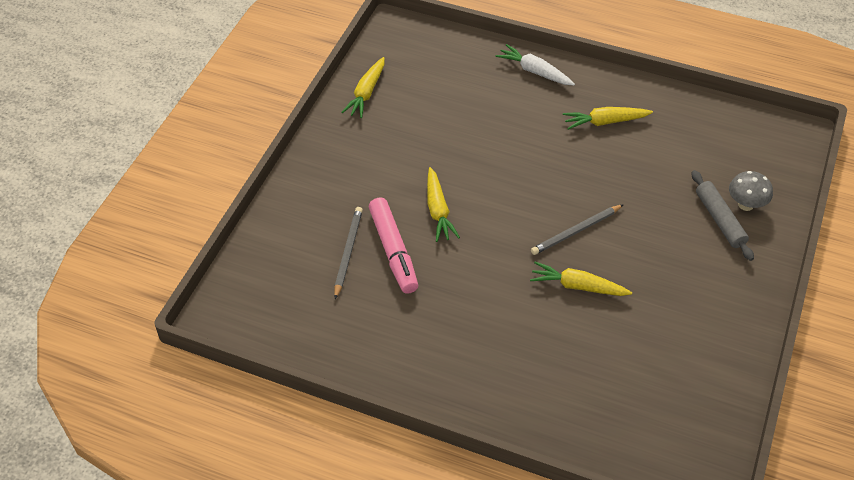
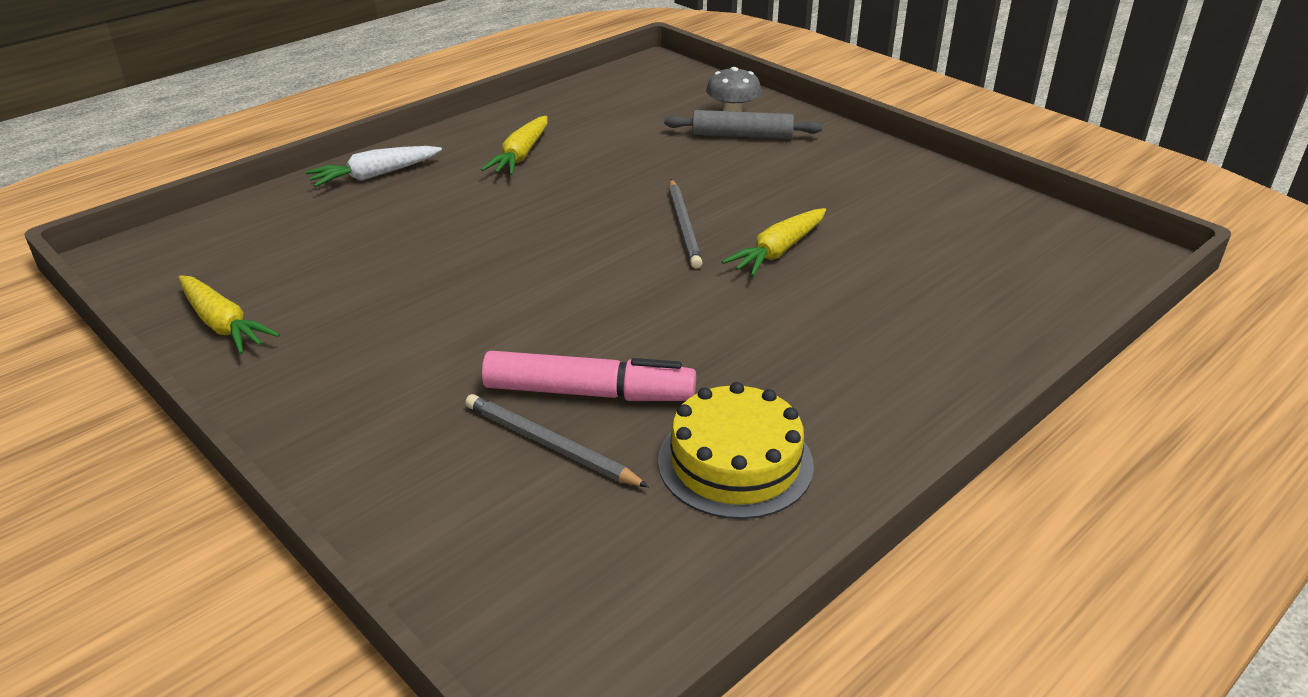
camera: 65 degrees left, 15 degrees down
(373, 327) = (735, 462): none -> yellow cake
(438, 210) = (545, 325): yellow carrot -> none

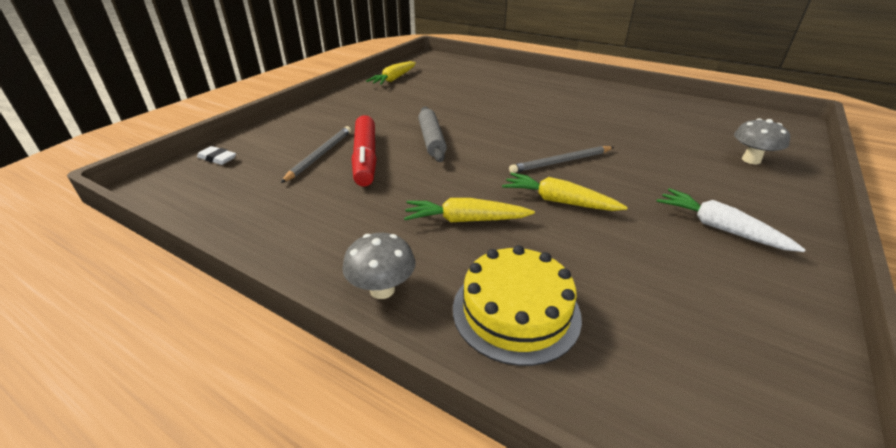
camera: 75 degrees right, 0 degrees up
(375, 175) = (535, 79): white carrot -> white carrot (719, 228)
(489, 592) = (217, 158): none -> white eraser
(521, 156) = (595, 104): yellow carrot -> yellow carrot (465, 220)
(589, 393) = (365, 158): pink marker -> red marker
(735, 462) = (307, 210): yellow cake -> yellow cake (516, 311)
(742, 135) = (724, 167): grey rolling pin -> grey rolling pin (431, 140)
(925, 404) = (382, 290): none -> grey mushroom

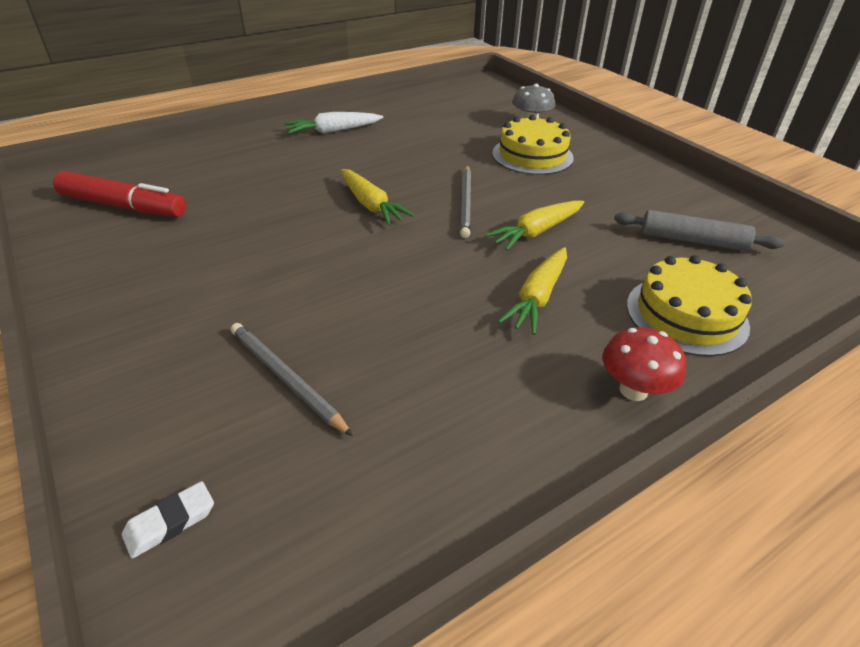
camera: 65 degrees left, 5 degrees up
(365, 158) = (338, 334): red marker -> red marker (124, 206)
(382, 290) = (633, 390): grey mushroom -> red mushroom
(394, 79) = (86, 238): yellow carrot -> yellow carrot (371, 205)
(431, 140) = (338, 265): grey rolling pin -> grey rolling pin (692, 240)
(688, 173) = (532, 155): none -> yellow cake
(719, 228) = (615, 180): white carrot -> white carrot (333, 131)

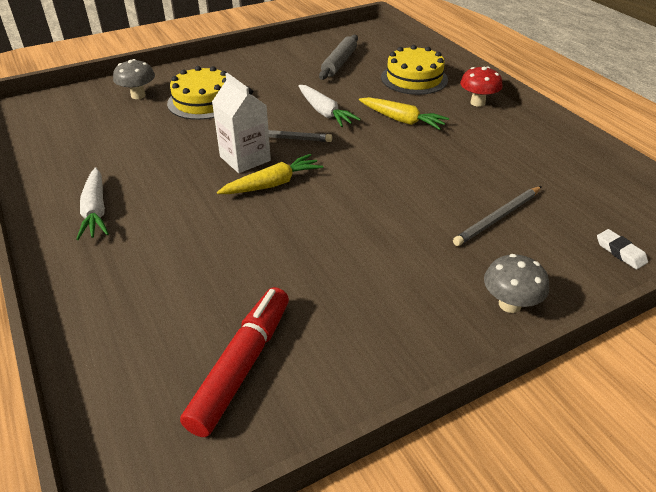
camera: 85 degrees left, 0 degrees up
(116, 370) = (509, 304): none -> grey mushroom
(419, 187) = (245, 158): none -> white carton
(536, 232) = (324, 112): yellow carrot -> white carrot

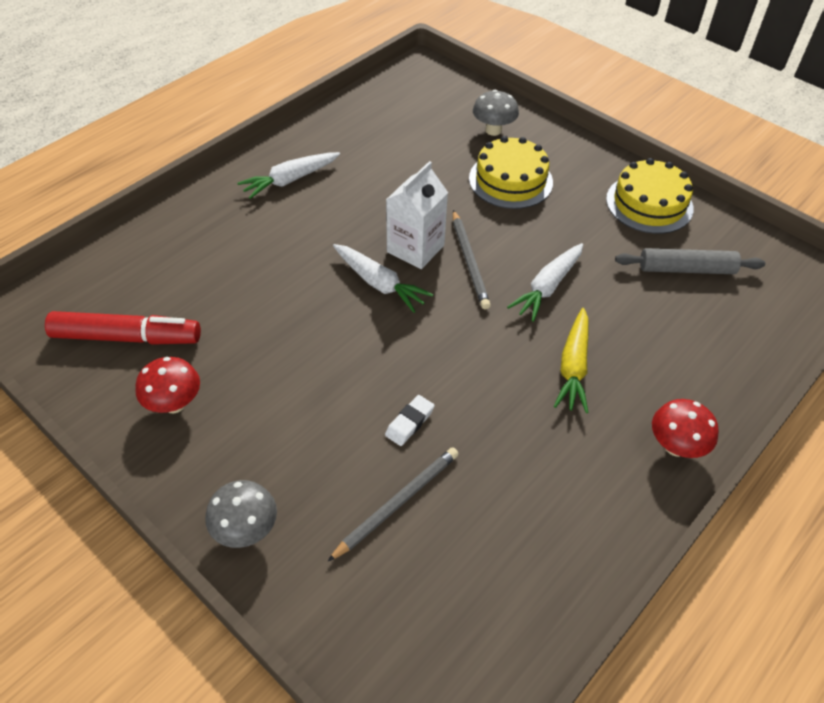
camera: 70 degrees right, 10 degrees up
(272, 184) = (379, 283): yellow carrot -> white carrot
(353, 335) = (174, 404): none -> red mushroom
(414, 78) = (699, 358): yellow cake -> yellow cake (649, 204)
(498, 218) = (397, 503): grey pencil -> grey pencil turned 105 degrees clockwise
(620, 252) = (375, 651): white eraser -> white eraser (409, 422)

